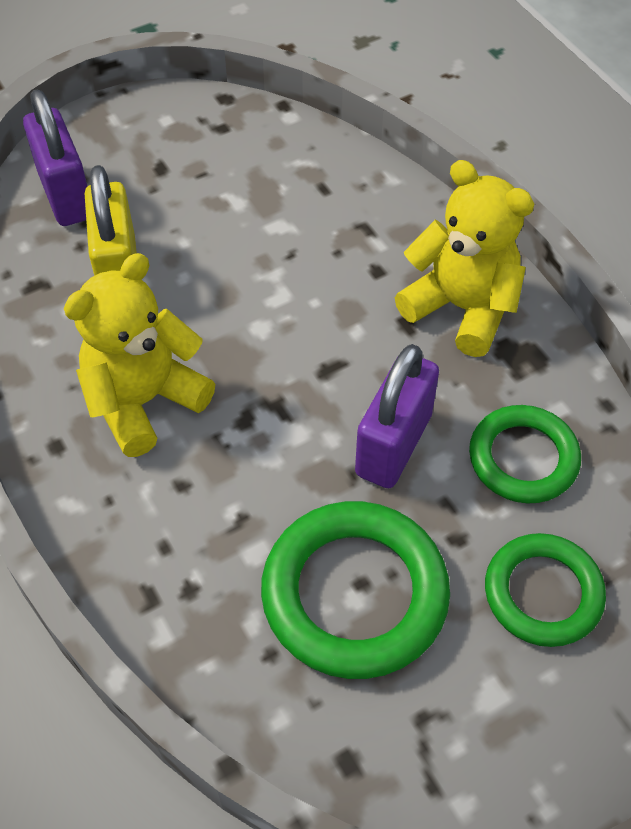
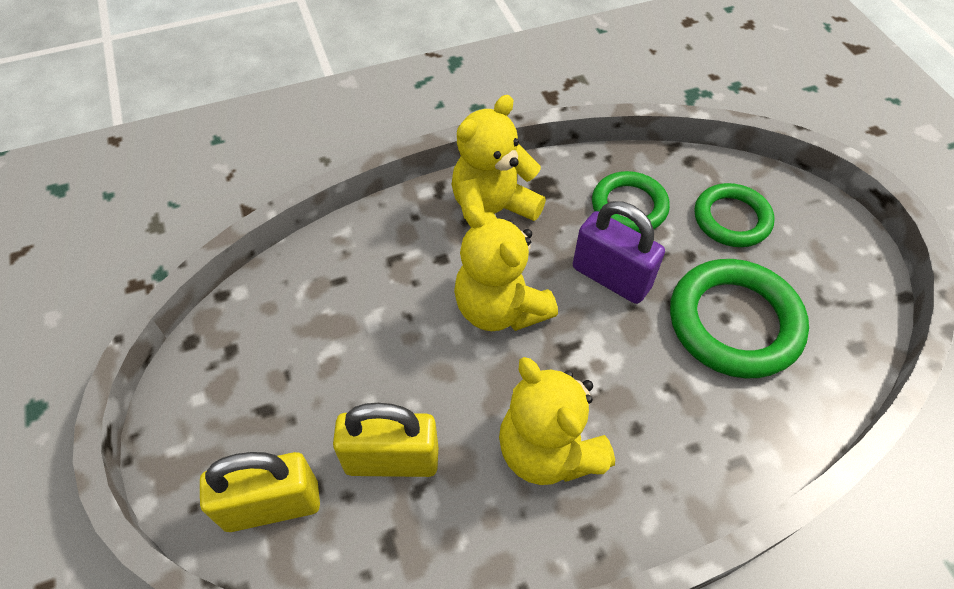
camera: 80 degrees left, 0 degrees up
(66, 195) = (272, 506): purple padlock -> yellow padlock
(319, 335) = (500, 308): none -> yellow teddy bear

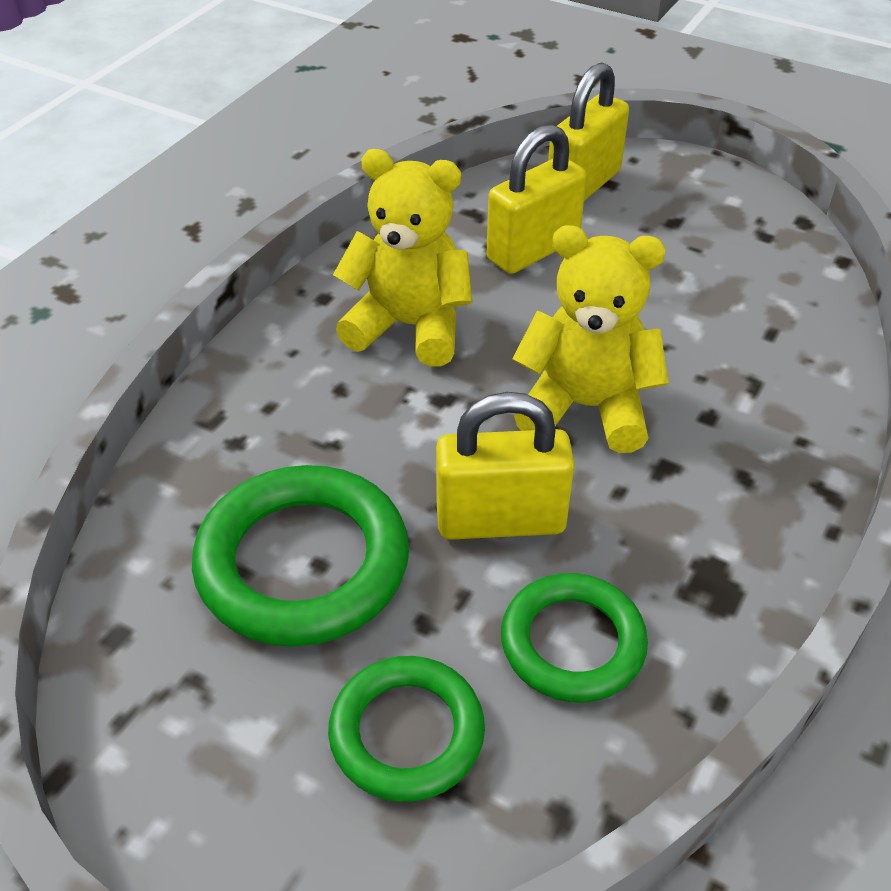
camera: 140 degrees right, 10 degrees down
(492, 213) = (727, 505): yellow teddy bear -> none
(611, 277) = (500, 520): purple padlock -> yellow padlock

